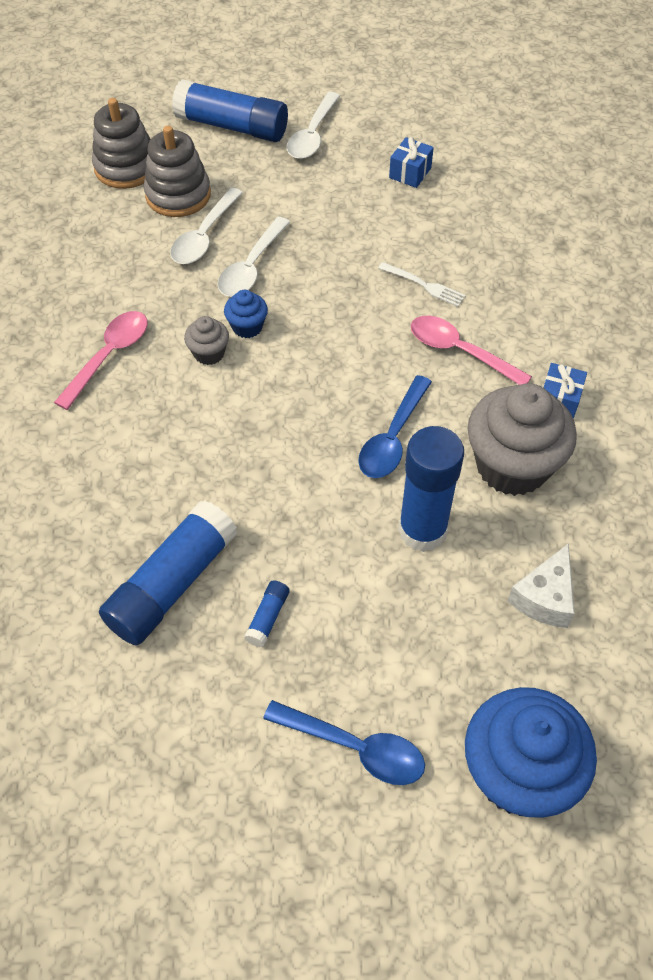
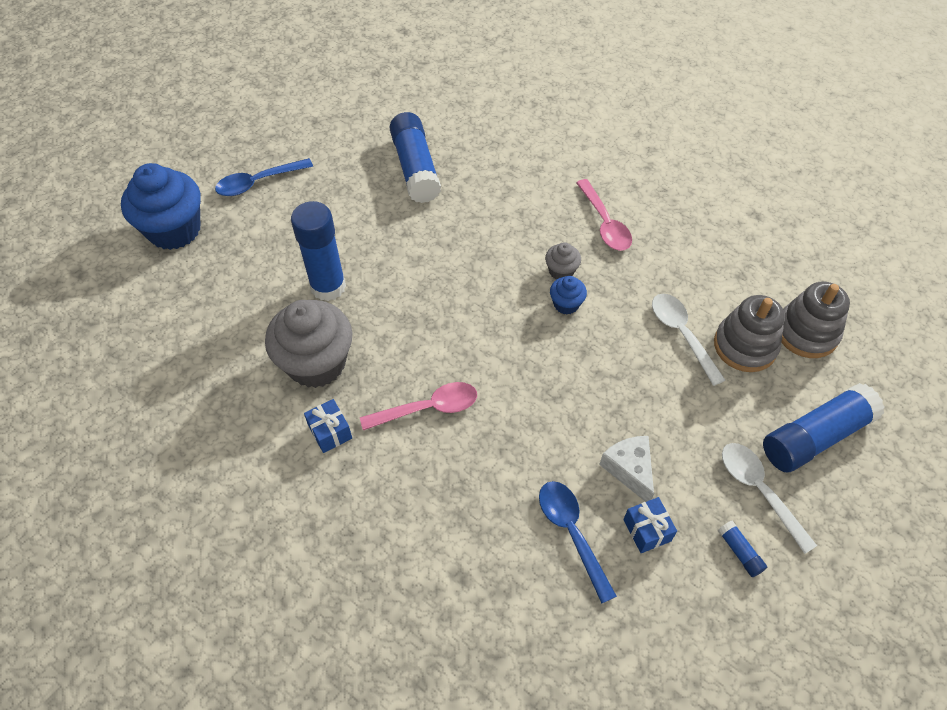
camera: 130 degrees right, 0 degrees up
(251, 267) = (623, 342): white spoon -> none
(268, 617) = (355, 192): blue glue stick -> blue glue stick (739, 552)
(393, 438) = (401, 318): blue spoon -> blue spoon (571, 533)
(424, 285) = (509, 436): white fork -> none
(544, 597) = (229, 309): white cheese -> white cheese (629, 469)

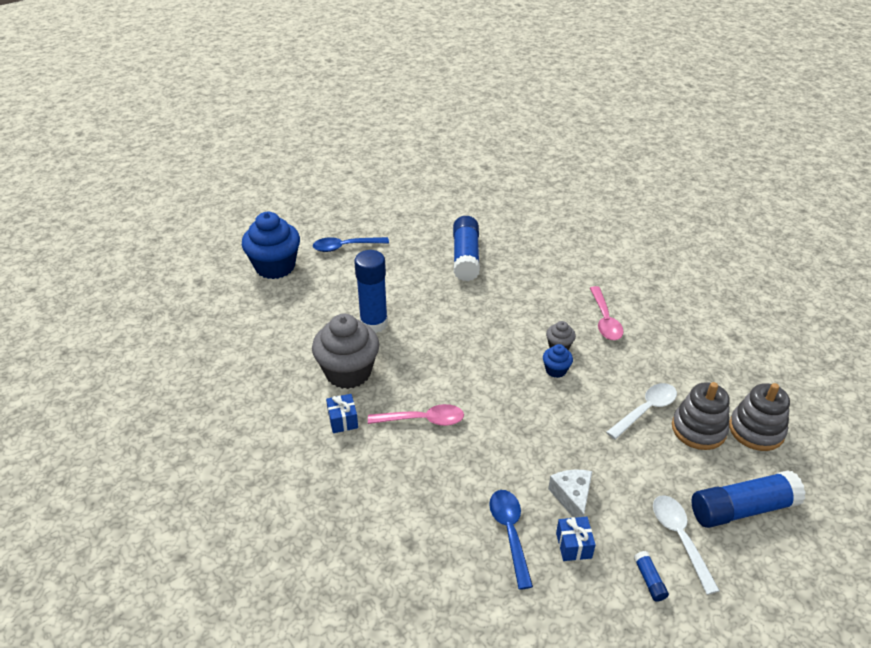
camera: 15 degrees right, 15 degrees down
(681, 334) = (646, 410): white spoon -> white spoon turned 60 degrees clockwise

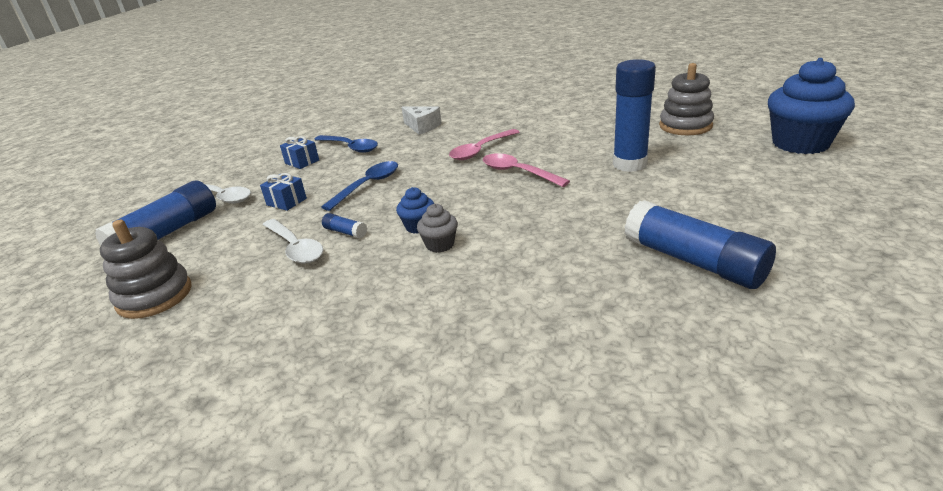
camera: 140 degrees right, 10 degrees down
(343, 420) = (531, 126): blue gift -> blue gift (286, 202)
(345, 247) = (811, 188): blue spoon -> blue spoon (368, 185)
(348, 372) = (578, 139): grey cupcake -> none
(572, 498) = (321, 175): white cheese -> white cheese (422, 127)
(605, 320) = (418, 302): pink spoon -> pink spoon (517, 172)
(646, 410) = (295, 248): white spoon -> white spoon turned 45 degrees counterclockwise
(649, 580) = (237, 174): blue glue stick -> blue glue stick (345, 232)
(698, 429) = (227, 263): grey stacking toy -> grey stacking toy (685, 126)

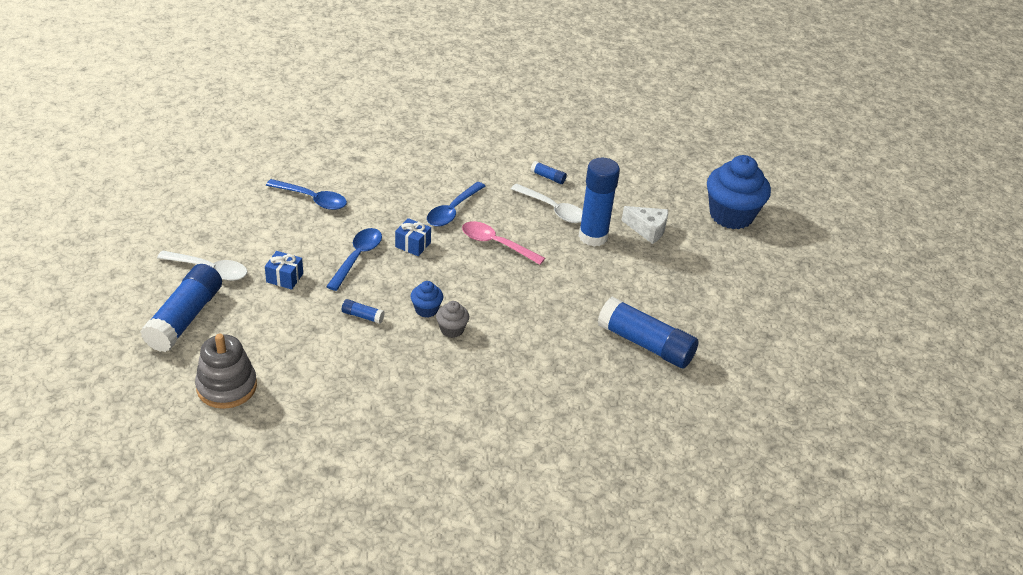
camera: 20 degrees left, 10 degrees up
(295, 248) = (325, 334): white spoon -> white spoon (553, 209)
(302, 162) = (269, 220): blue gift -> blue gift (413, 245)
(422, 127) = (379, 169): white cheese -> white cheese (647, 230)
(480, 150) = (452, 211): pink spoon -> blue spoon
(586, 125) = (548, 177): none -> blue glue stick
(685, 126) = (638, 185): grey stacking toy -> none

